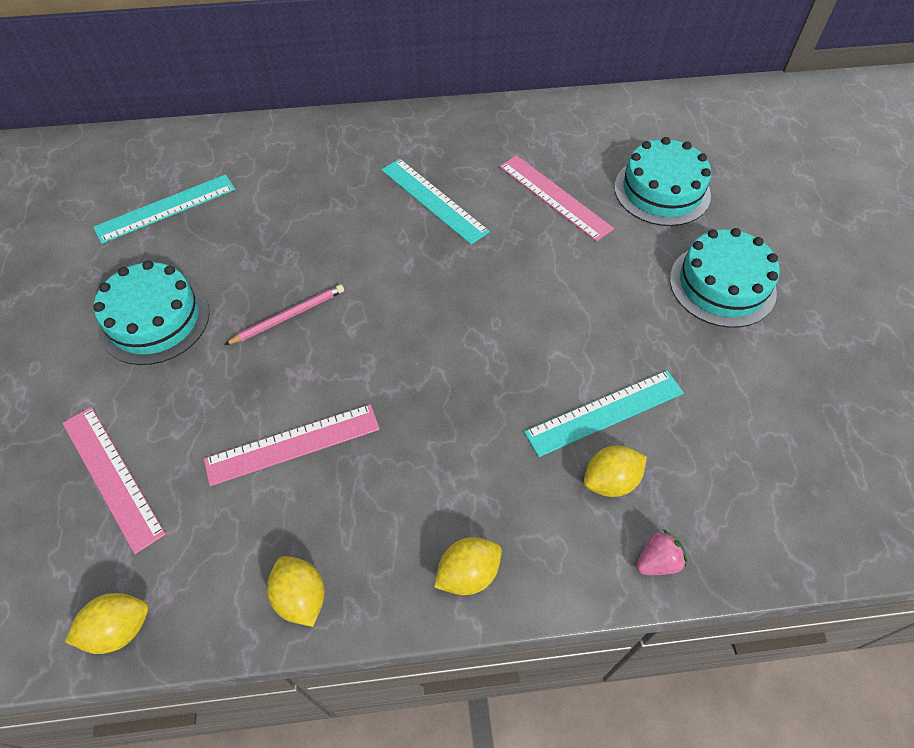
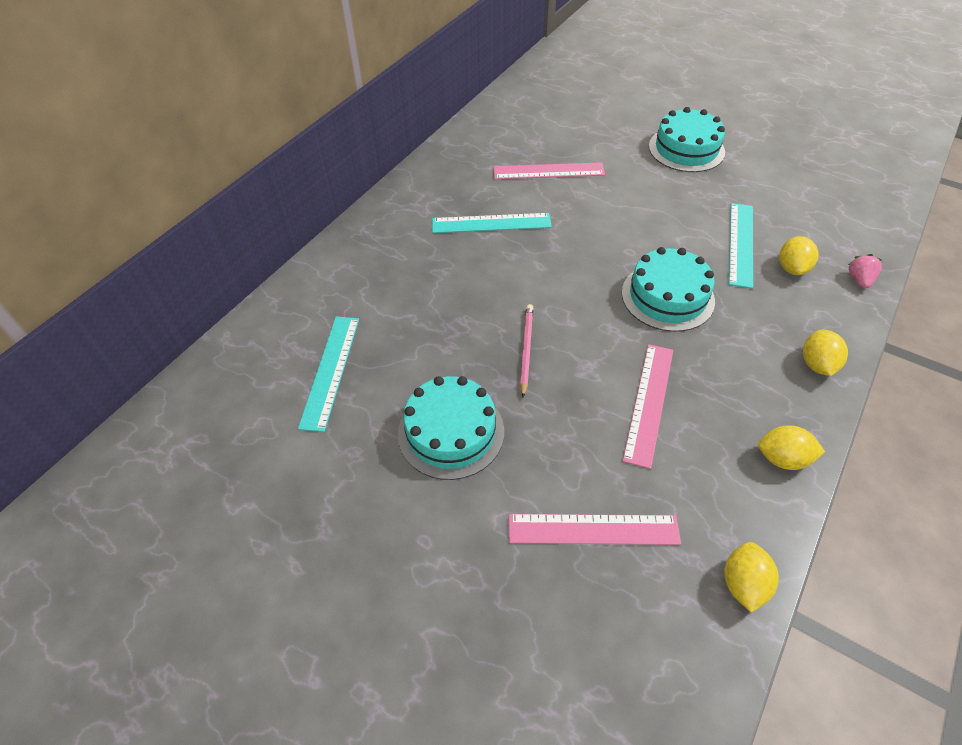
camera: 50 degrees left, 5 degrees down
(662, 191) = (590, 129): turquoise cake -> turquoise cake (667, 296)

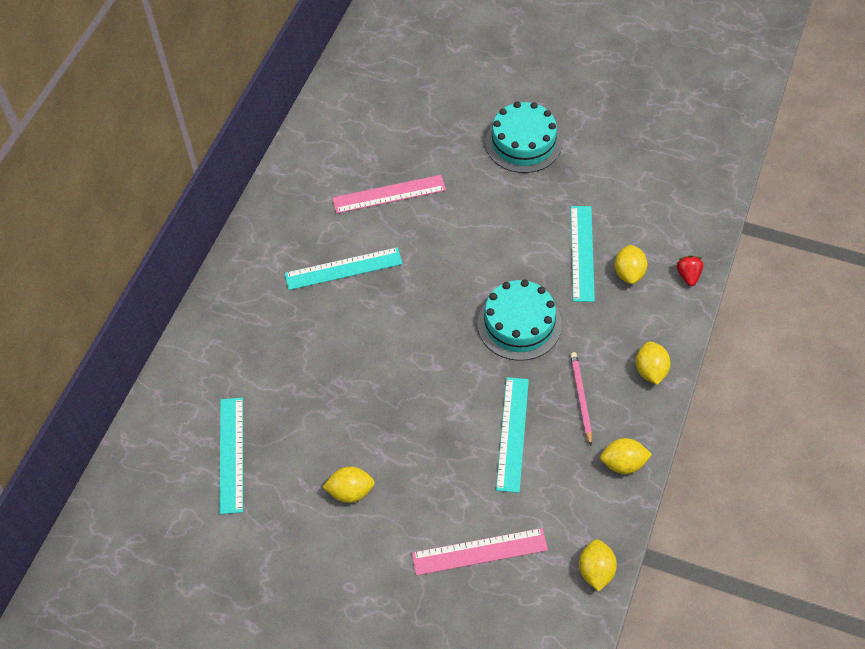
camera: 10 degrees left, 5 degrees up
(451, 432) = (350, 492): turquoise cake -> yellow lemon
(526, 349) = (400, 401): pink pencil -> pink pencil (581, 398)
(649, 403) = (512, 433): pink ruler -> turquoise ruler
(859, 280) = (688, 276): pink strawberry -> red strawberry

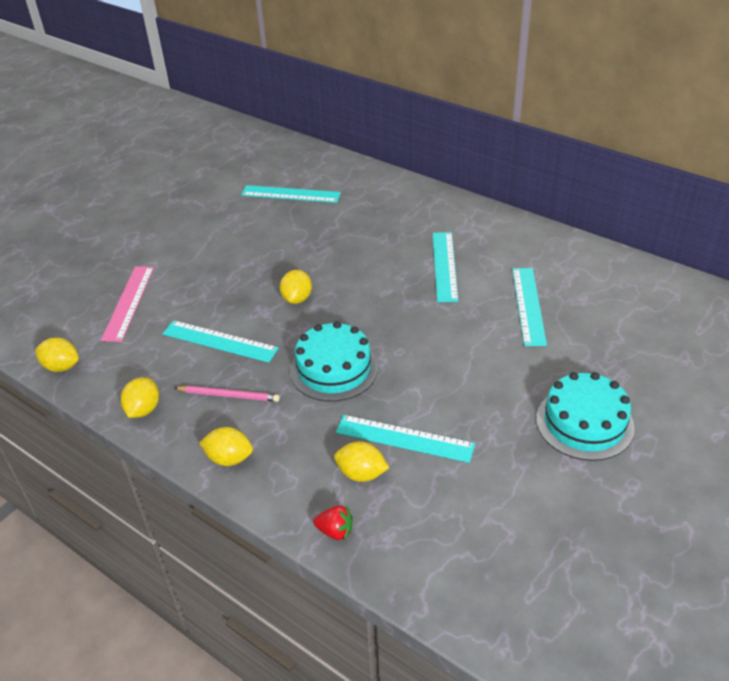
camera: 105 degrees right, 15 degrees down
(350, 492) = (224, 244): yellow lemon -> yellow lemon (297, 298)
(389, 194) = (528, 305): pink ruler -> turquoise ruler

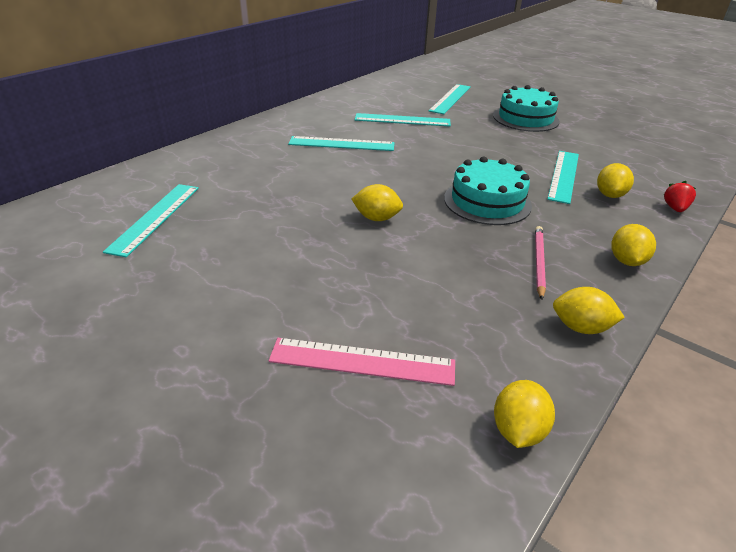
camera: 90 degrees left, 5 degrees down
(219, 341) = (450, 270): turquoise ruler -> turquoise ruler (450, 99)

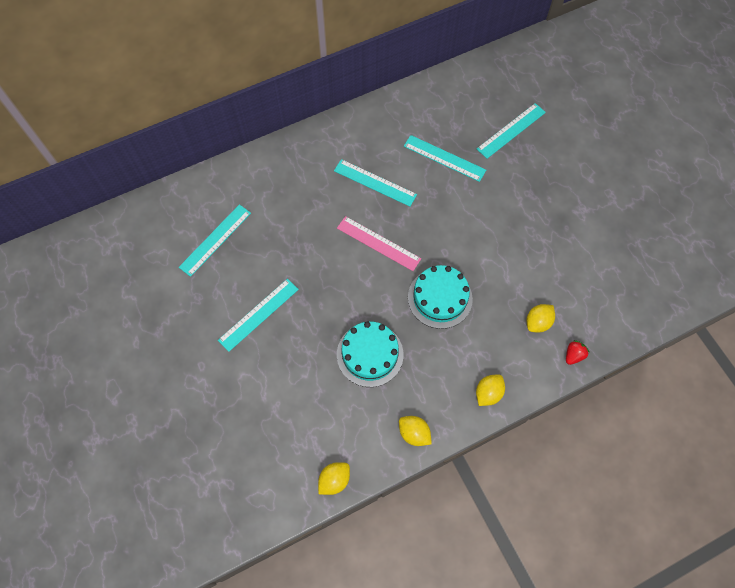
camera: 25 degrees right, 30 degrees up
(362, 361) = (284, 409): pink ruler -> pink ruler (378, 243)
(377, 218) = (353, 290): yellow lemon -> none
(525, 118) = (557, 188): turquoise cake -> turquoise cake (370, 354)
(538, 262) = (430, 373): pink pencil -> none
(564, 176) = (522, 286): turquoise ruler -> turquoise ruler (259, 314)

